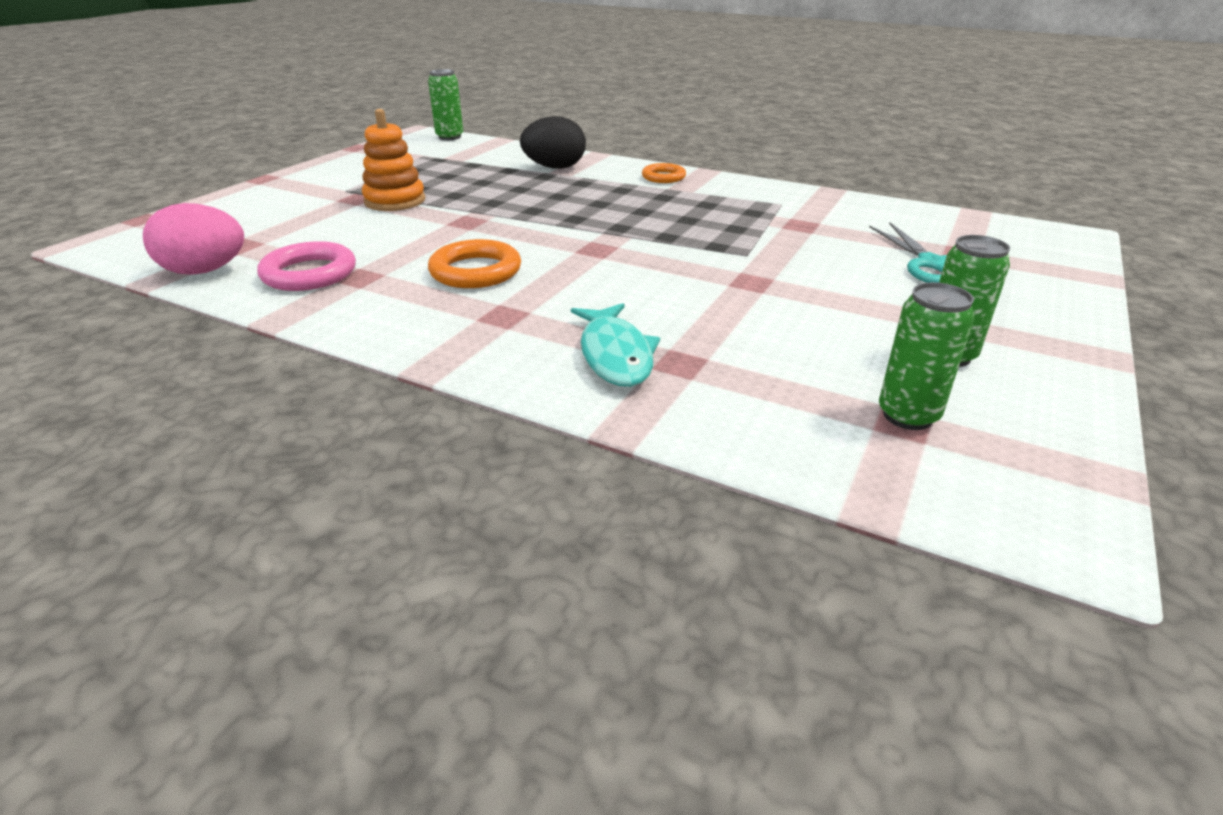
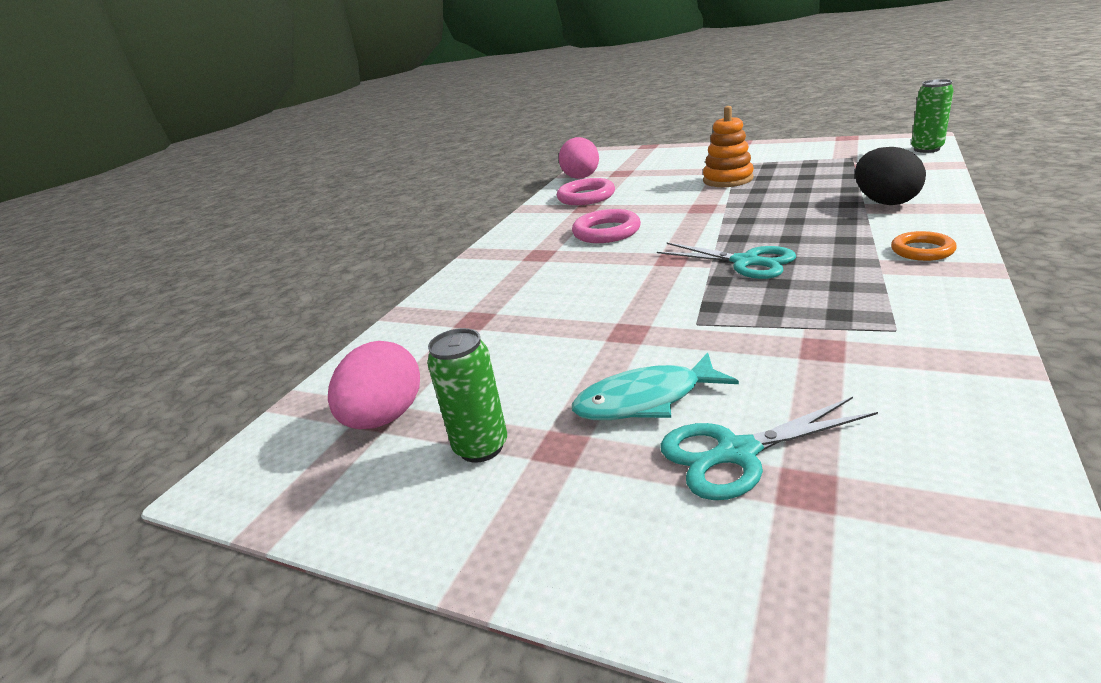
camera: 90 degrees right, 5 degrees down
(475, 271) = (606, 232): orange ring -> pink ring
(615, 355) = (485, 296): turquoise fish -> turquoise fish (645, 400)
(635, 224) = (745, 262): none -> turquoise scissors
(908, 416) = (385, 418): green can -> pink egg

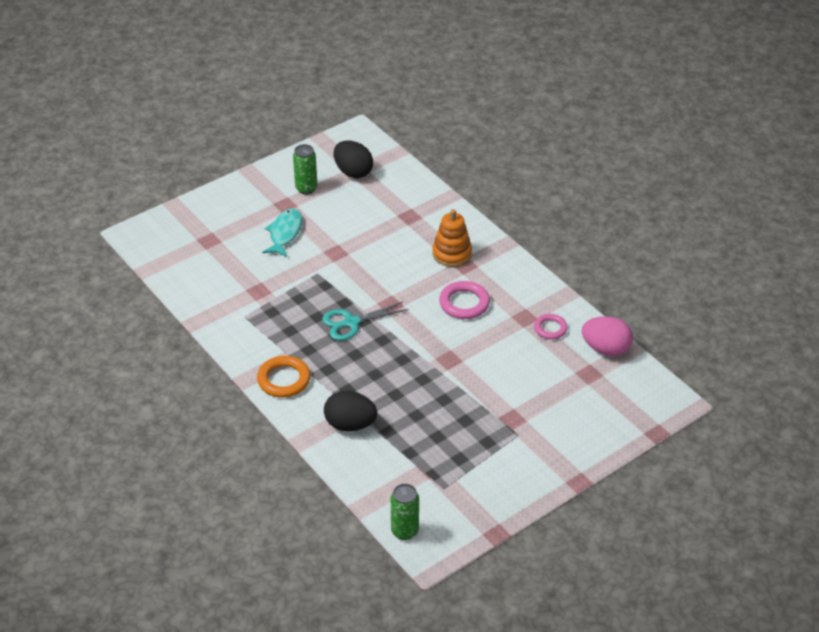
camera: 115 degrees right, 15 degrees up
(385, 418) = (353, 172): pink egg -> black egg
(586, 197) = (550, 328): pink ring -> pink ring, size x0.65
(728, 180) = (486, 404): orange stacking toy -> orange stacking toy (452, 254)
(737, 453) = (236, 237): turquoise scissors -> none
(922, 250) = (284, 380): orange ring -> orange ring, size x1.54

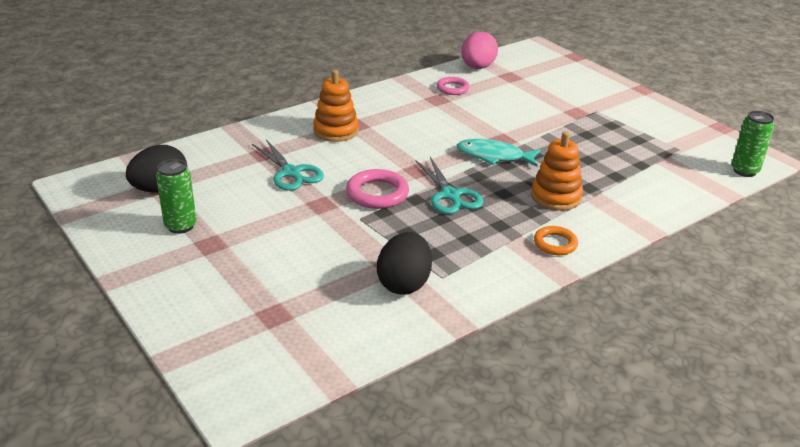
camera: 90 degrees left, 10 degrees down
(284, 380) = (555, 244): orange ring -> orange ring, size x0.65
(285, 233) = (274, 244): turquoise fish -> turquoise fish (494, 156)
(350, 424) = (614, 199): black egg -> black egg (404, 283)
(351, 387) = (556, 197): none -> orange stacking toy
(380, 233) = (291, 173): none -> turquoise scissors
(464, 303) = (416, 128): pink ring -> pink ring (377, 193)

